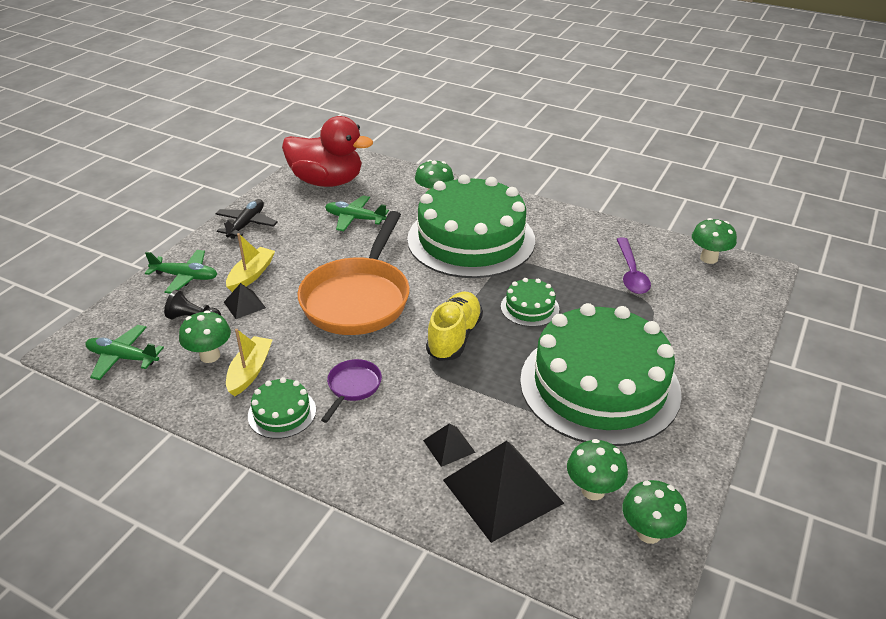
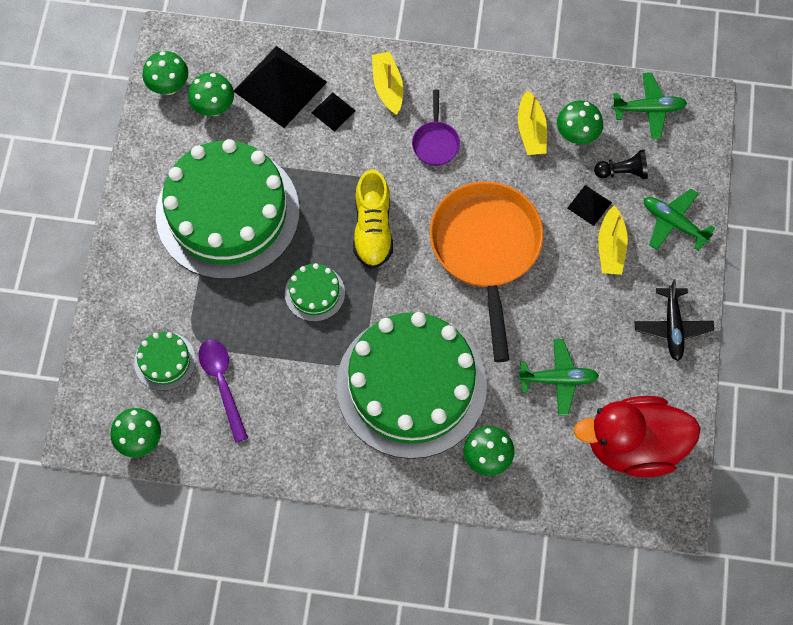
camera: 160 degrees right, 30 degrees up
(185, 277) = (673, 223): green plane -> green plane turned 45 degrees clockwise
(282, 413) = (478, 99): green cake -> green cake (165, 361)
(374, 453) = (387, 87): none -> yellow boat

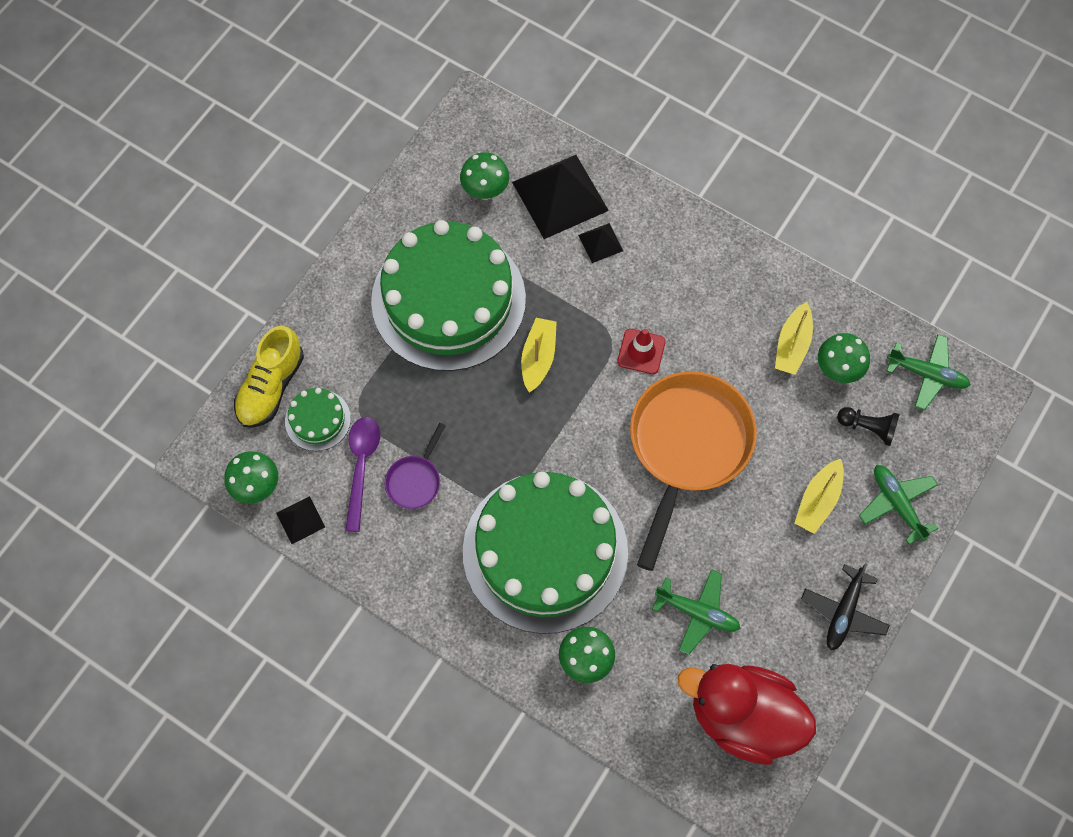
camera: 25 degrees right, 0 degrees up
(169, 86) = (452, 152): green mushroom -> none
(314, 293) = (494, 416): green cake -> none
(373, 229) = (583, 377): yellow shoe -> yellow shoe (271, 387)
(387, 87) = (667, 240): yellow boat -> yellow boat (538, 358)
(411, 188) = (641, 351): none -> red traffic cone
(435, 142) = (688, 316): purple pan -> purple pan (415, 480)
(589, 205) = (816, 447): black pyramid -> black pyramid (300, 520)

